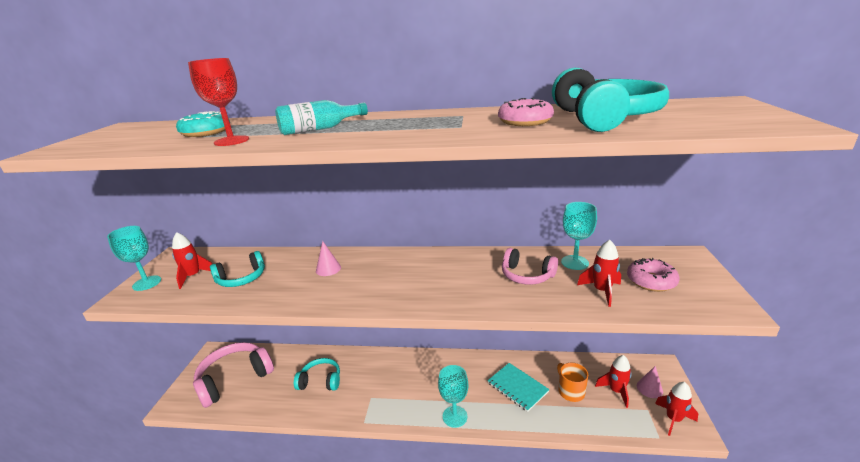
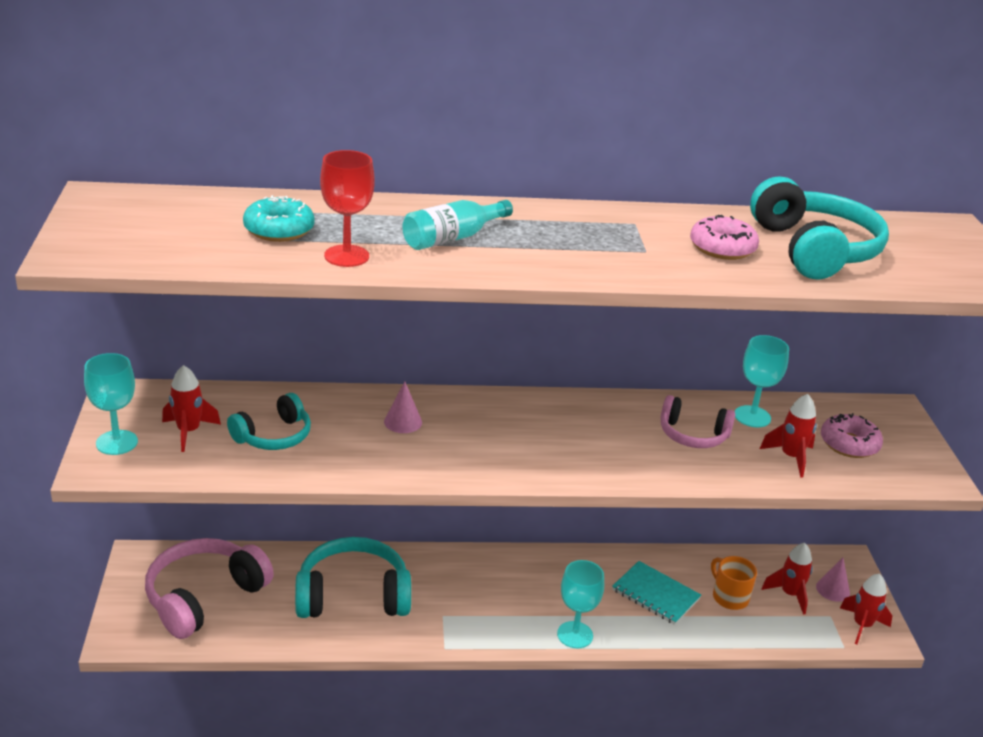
camera: 15 degrees left, 5 degrees up
(320, 381) = (353, 595): turquoise headphones -> turquoise headphones, size x1.67

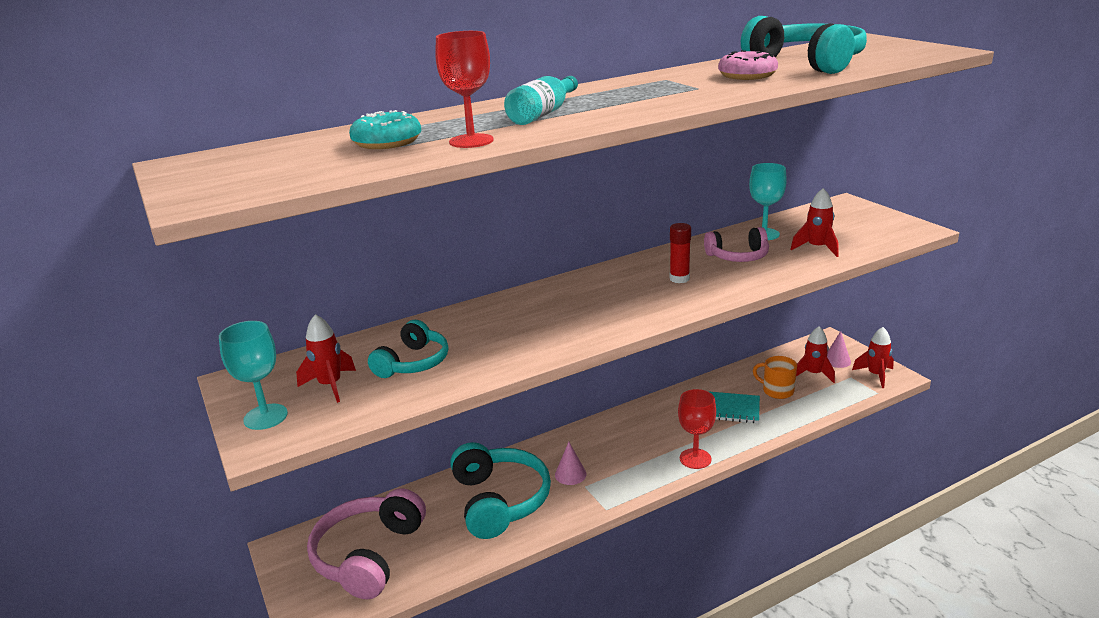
camera: 20 degrees left, 5 degrees down
(353, 595) = (499, 501): turquoise headphones -> turquoise headphones turned 105 degrees clockwise
(403, 422) = (514, 317): pink cone -> pink cone (570, 474)
(575, 635) = (695, 459): turquoise goblet -> red goblet
(603, 439) = (679, 279): none -> red glue stick
(849, 444) = (843, 229): pink donut -> none

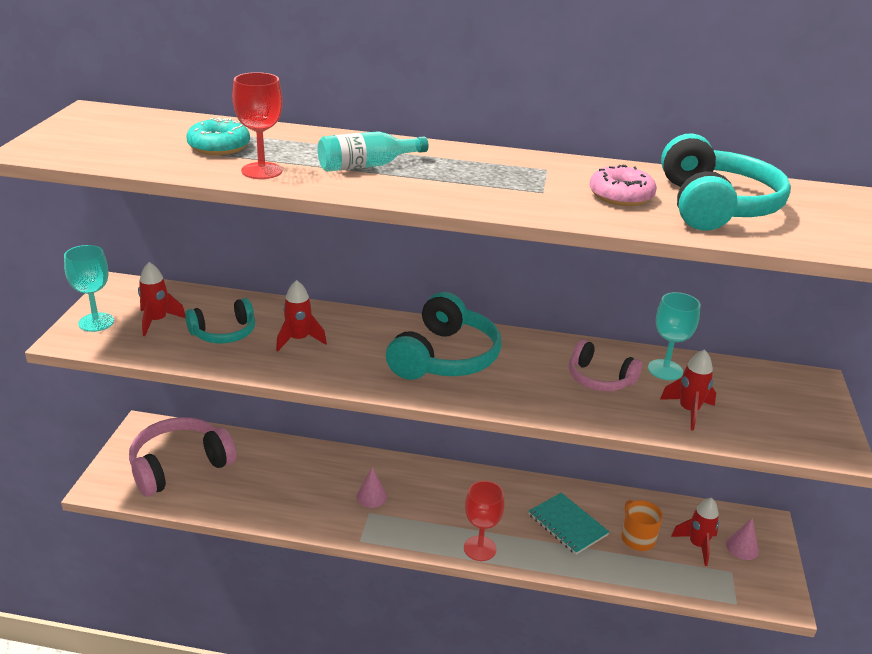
camera: 35 degrees right, 5 degrees up
(499, 501) = (300, 483): turquoise headphones -> turquoise headphones (445, 357)
(679, 279) = (512, 371): red glue stick -> none
(875, 375) = (761, 586): red rocket -> red rocket (299, 340)

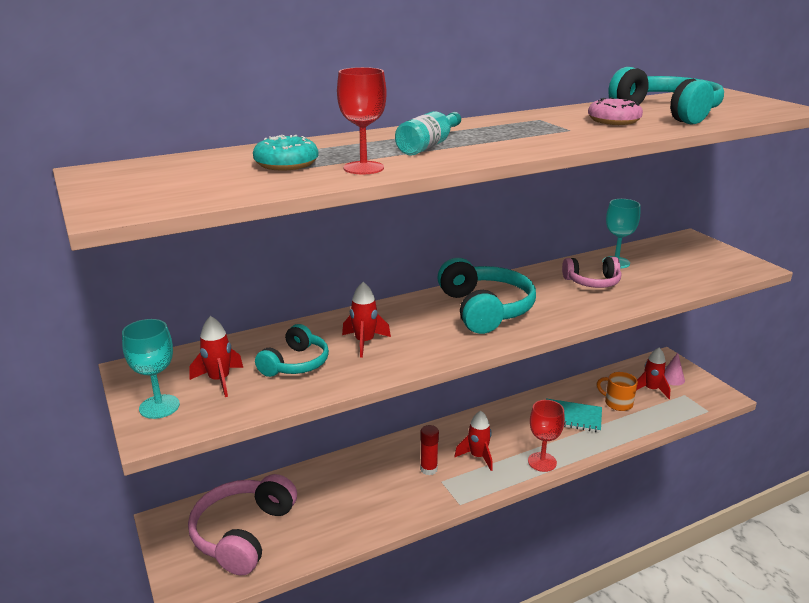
camera: 35 degrees left, 5 degrees down
(371, 496) = (428, 469): pink cone -> red glue stick
(688, 411) = (663, 279): red rocket -> red rocket (478, 457)

